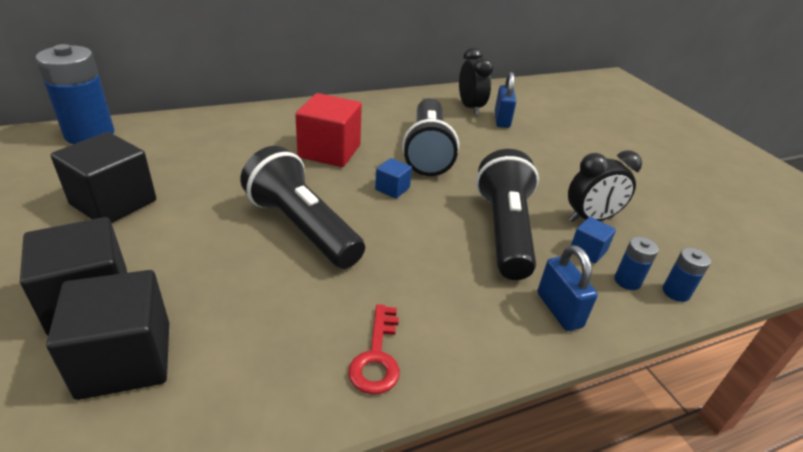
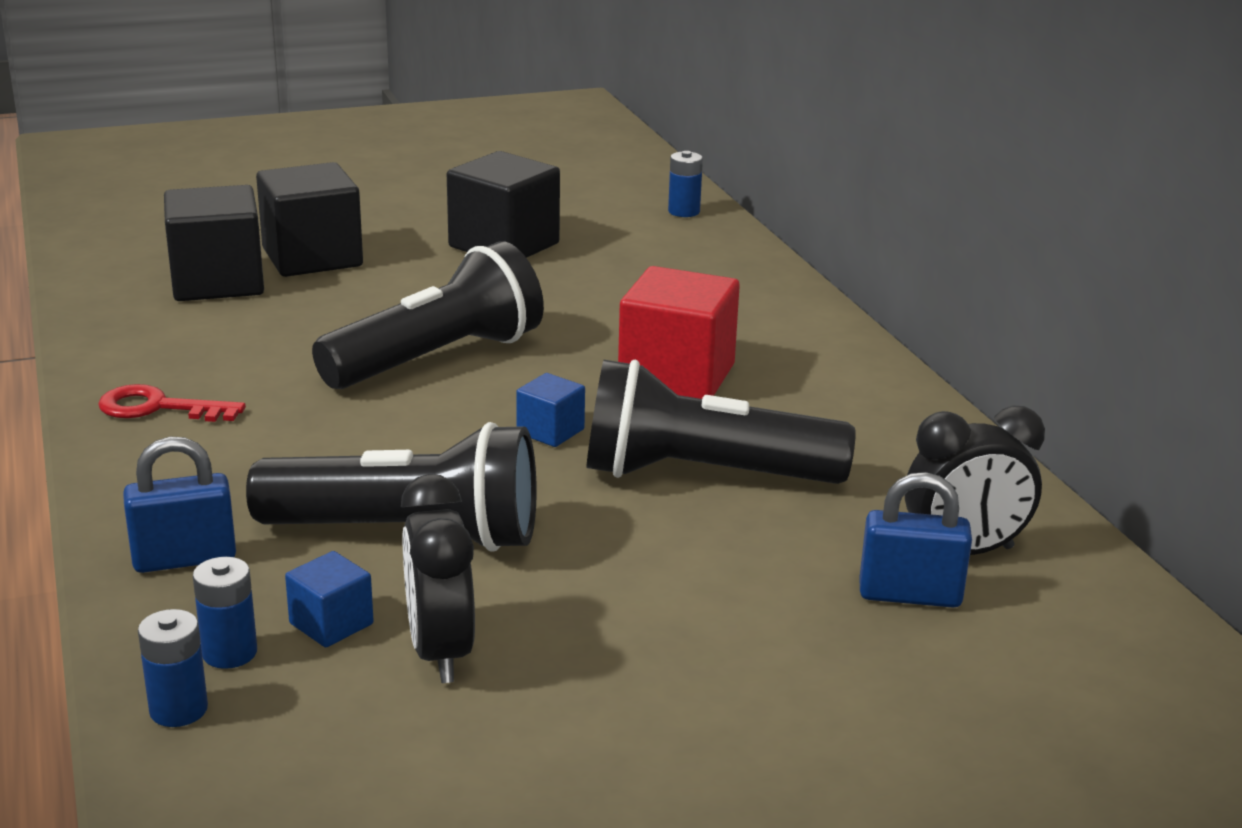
camera: 95 degrees right, 10 degrees down
(89, 134) = (684, 211): blue battery -> blue battery, size x0.46

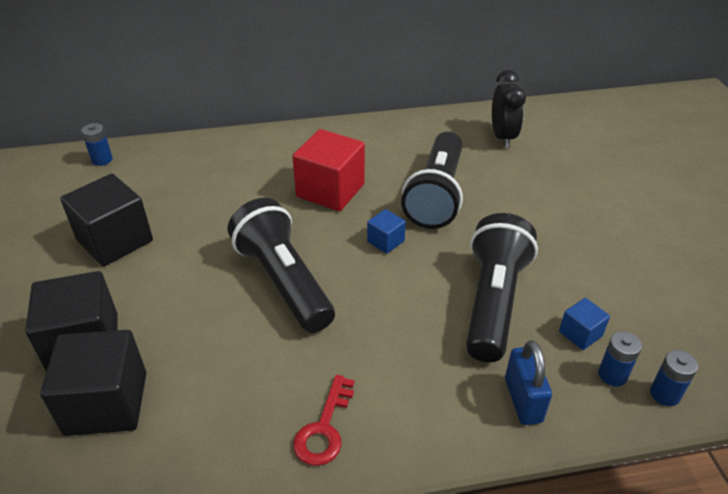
camera: 80 degrees left, 15 degrees up
(440, 652) = (598, 294): black clock -> none
(909, 595) = (535, 155): blue padlock -> none

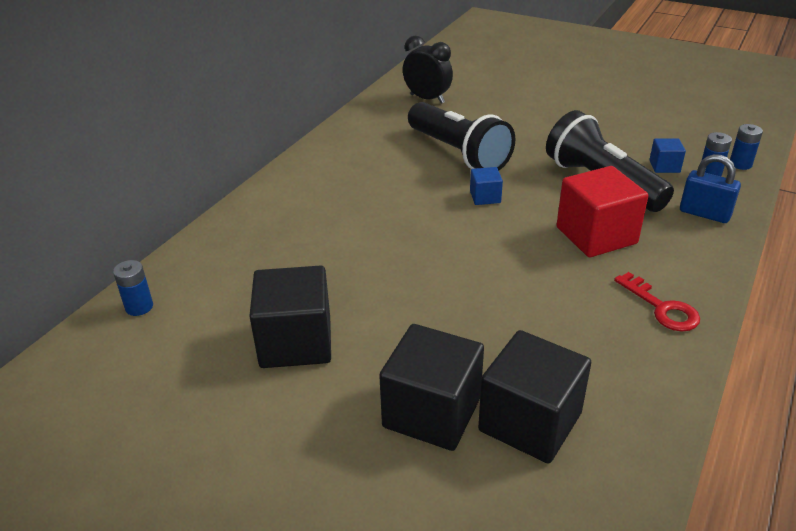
camera: 50 degrees left, 5 degrees down
(284, 281) = (476, 264): black flashlight -> none
(330, 190) = (387, 195): red cube -> red cube (596, 235)

